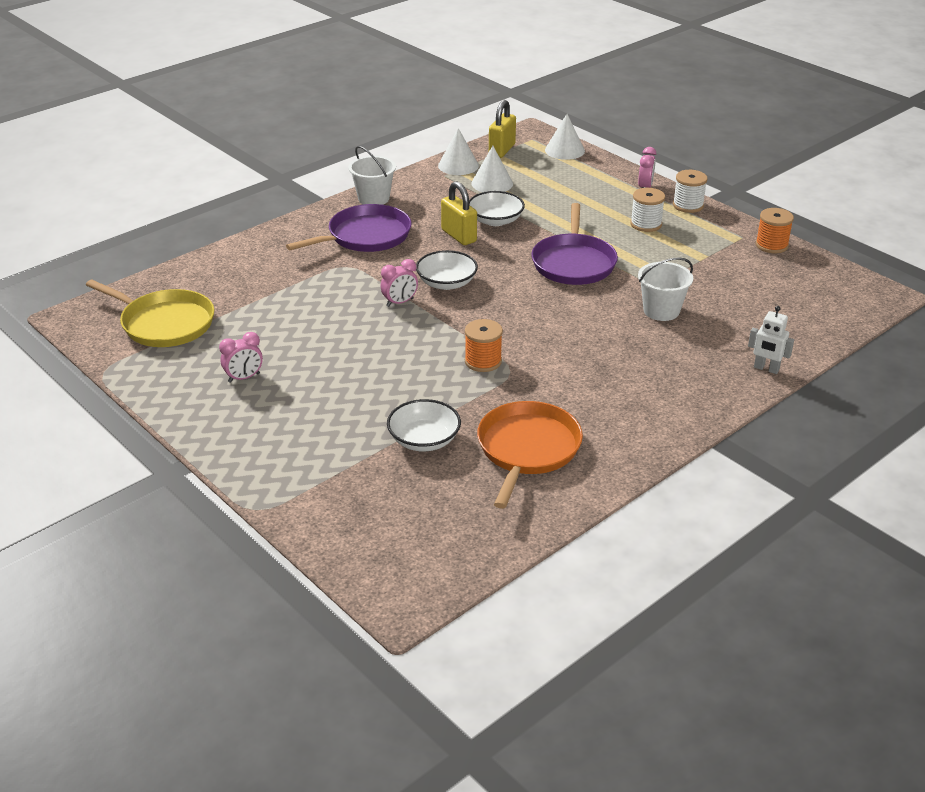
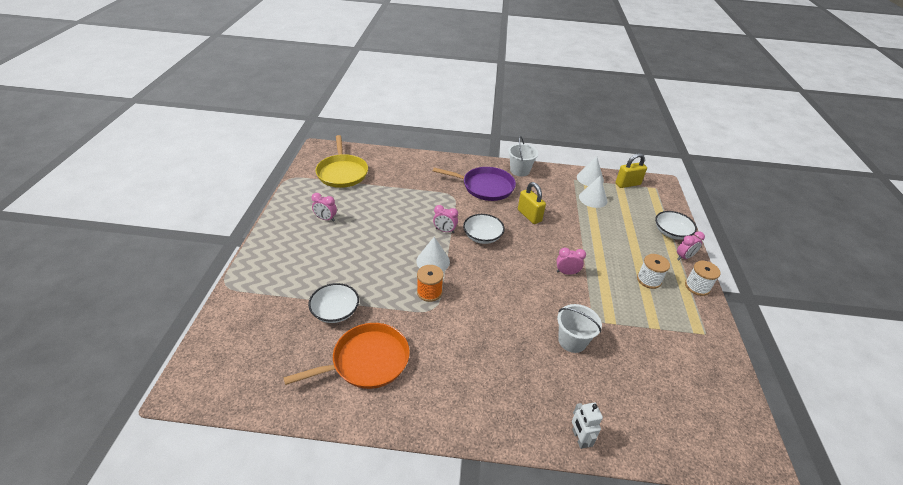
camera: 45 degrees right, 5 degrees up
(459, 236) = (529, 216): yellow padlock -> yellow padlock turned 45 degrees counterclockwise
(495, 220) = (562, 220): white bowl -> white bowl (671, 232)
(564, 150) = (666, 205): white cone -> white cone (433, 261)
(573, 263) = (566, 272): purple pan -> pink clock
(771, 245) = (719, 355): orange spool -> none

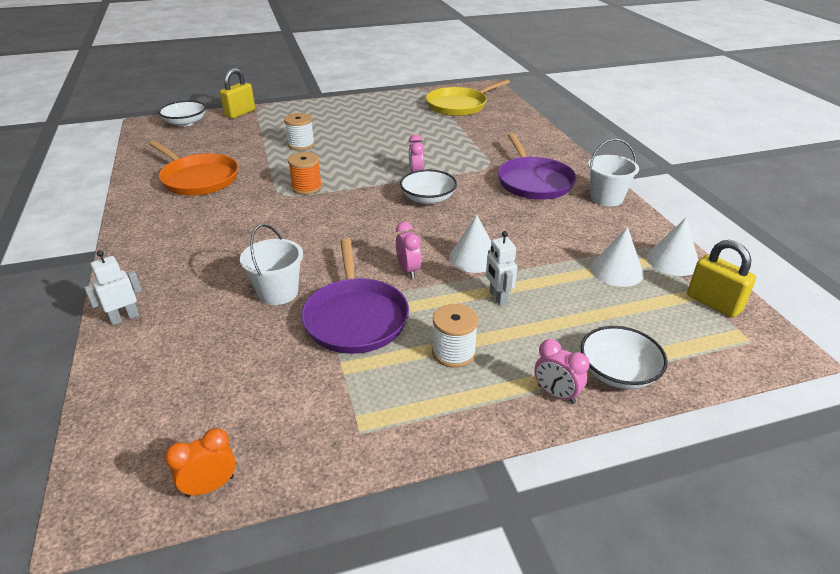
camera: 70 degrees right, 5 degrees down
(326, 219) = (377, 117): pink clock -> none
(335, 311) = (253, 151): white bowl -> white bowl (185, 123)
(433, 261) = (357, 179): white cone -> white cone (474, 258)
(529, 216) = (506, 222): yellow padlock -> yellow padlock (240, 113)
(605, 247) = (498, 297): none -> white robot
(609, 310) = (355, 317): none -> purple pan
(697, 287) = (481, 416): white spool -> white spool (301, 145)
(742, 405) = (210, 486): none -> orange clock

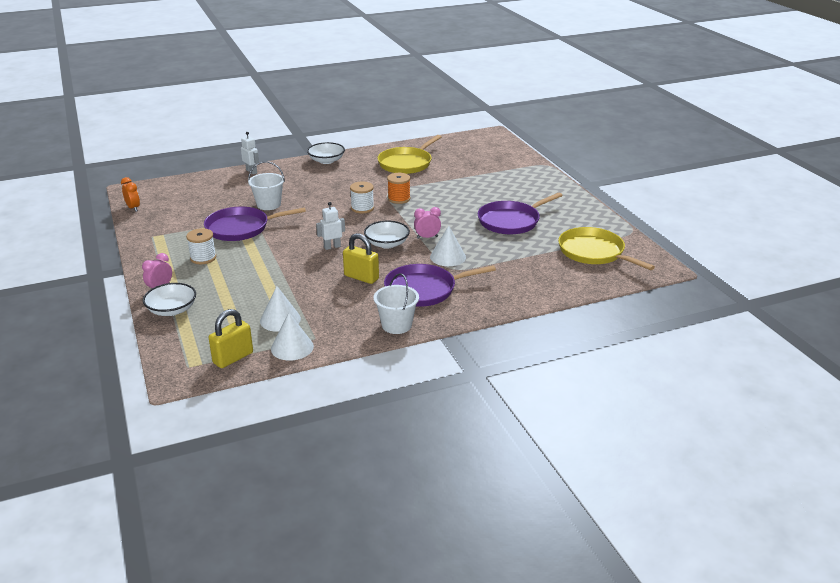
camera: 85 degrees right, 5 degrees down
(185, 123) = (499, 145): white bowl -> white bowl (326, 161)
(198, 179) = (406, 163): orange pan -> yellow pan
(240, 113) = (526, 160): yellow padlock -> yellow padlock (361, 277)
(301, 145) = (472, 189): white spool -> white spool (362, 208)
(388, 132) = (511, 221): none -> purple pan
(408, 270) = (288, 241): pink clock -> none
(474, 258) = (301, 263): white cone -> white cone (448, 257)
(498, 297) = (253, 272): white robot -> white robot (332, 247)

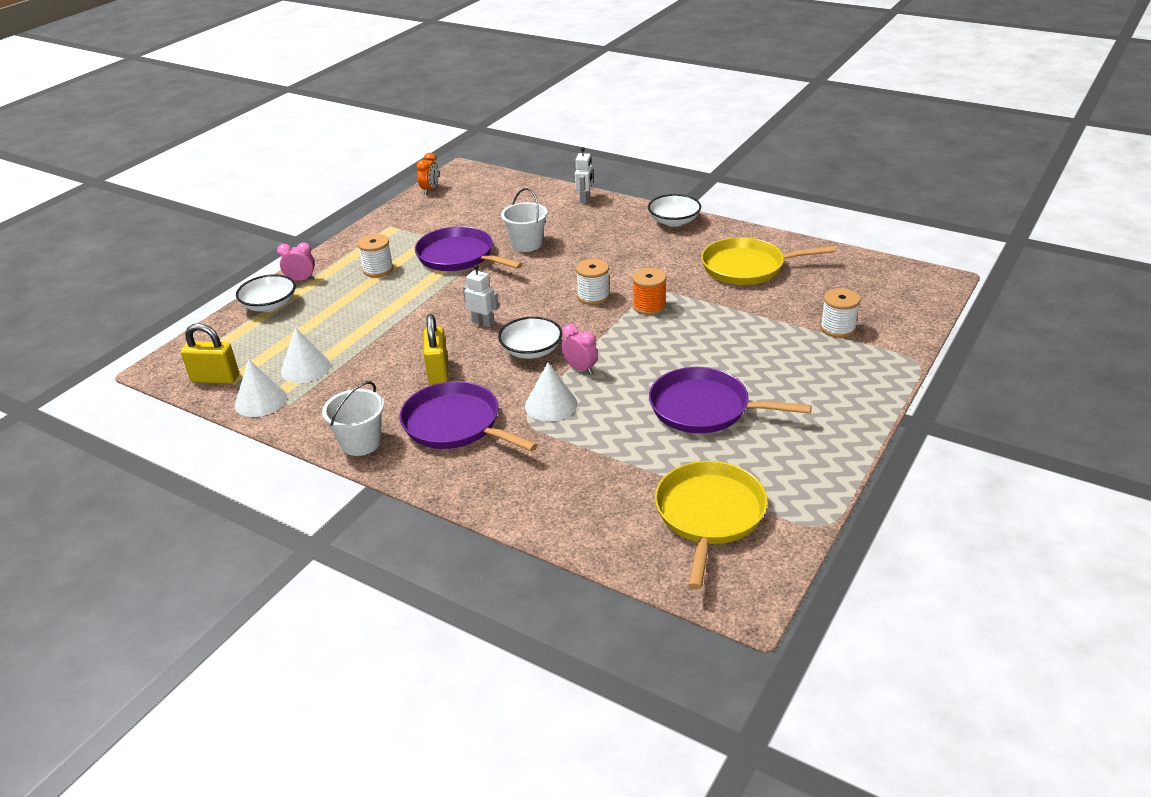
camera: 55 degrees right, 5 degrees up
(494, 168) = (838, 328): none -> white spool

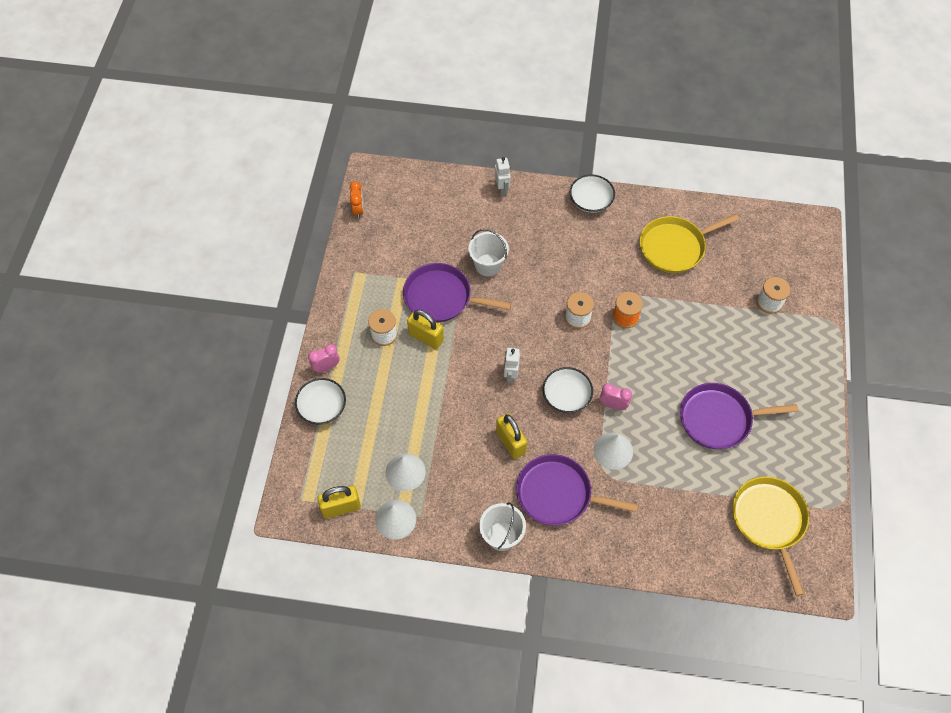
camera: 25 degrees left, 25 degrees up
(418, 279) = (426, 337): none -> yellow padlock
(483, 322) = (510, 375): white robot -> white robot turned 90 degrees counterclockwise

